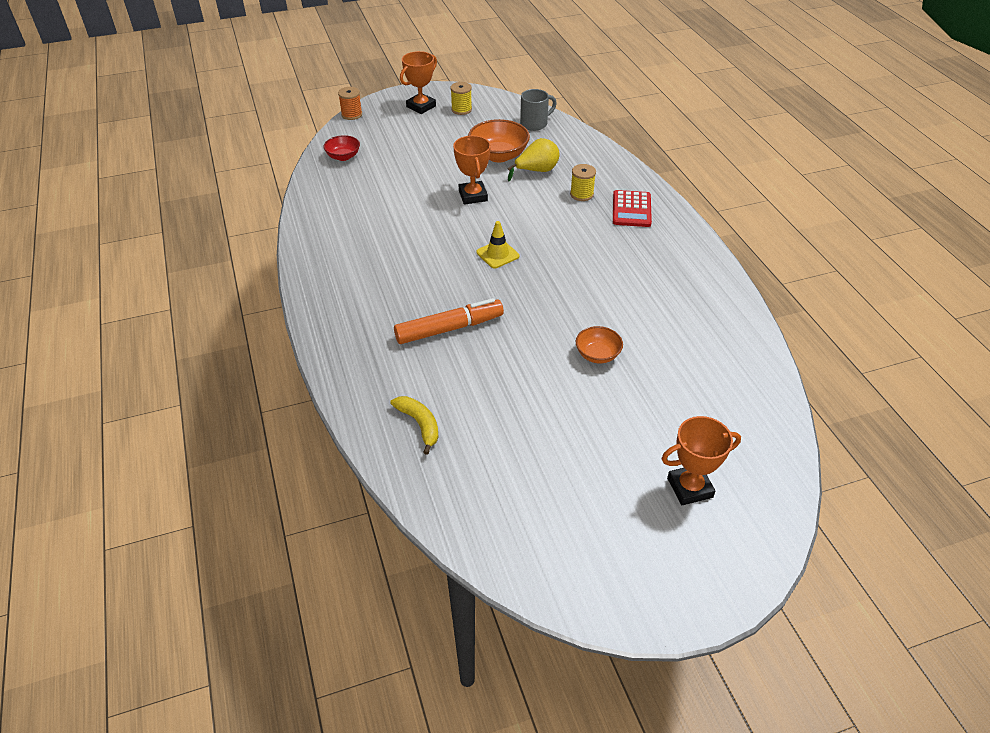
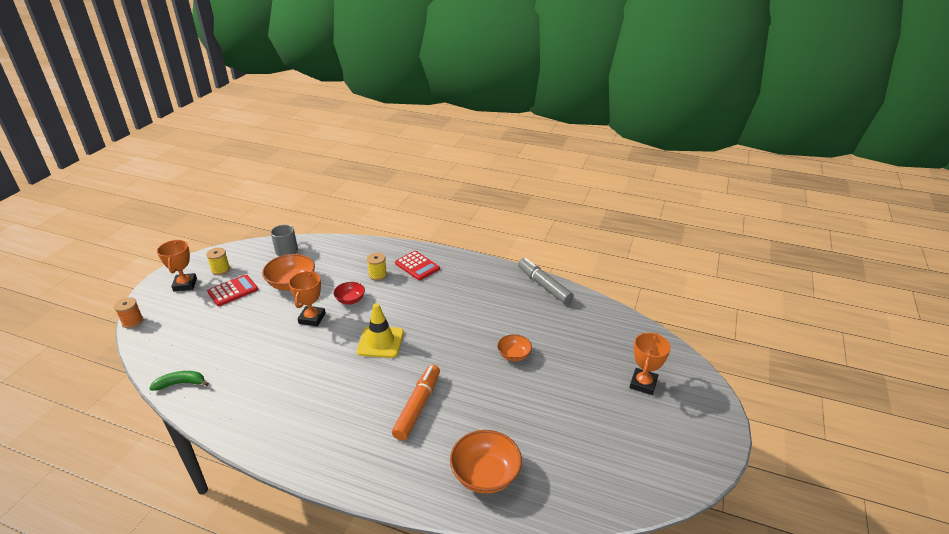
camera: 50 degrees left, 10 degrees down
(321, 183) = (181, 383): none -> green banana
(343, 157) = (171, 354): red bowl -> red bowl (350, 300)
(419, 424) = (485, 475): yellow banana -> orange bowl
(447, 133) = (233, 291): none -> red calculator
(473, 196) = (312, 318): orange trophy -> orange trophy turned 75 degrees clockwise
(497, 254) = (380, 342): yellow traffic cone -> yellow traffic cone, size x1.51
(536, 171) = (330, 278): yellow pear -> none
(738, 316) = (544, 286): none -> grey marker

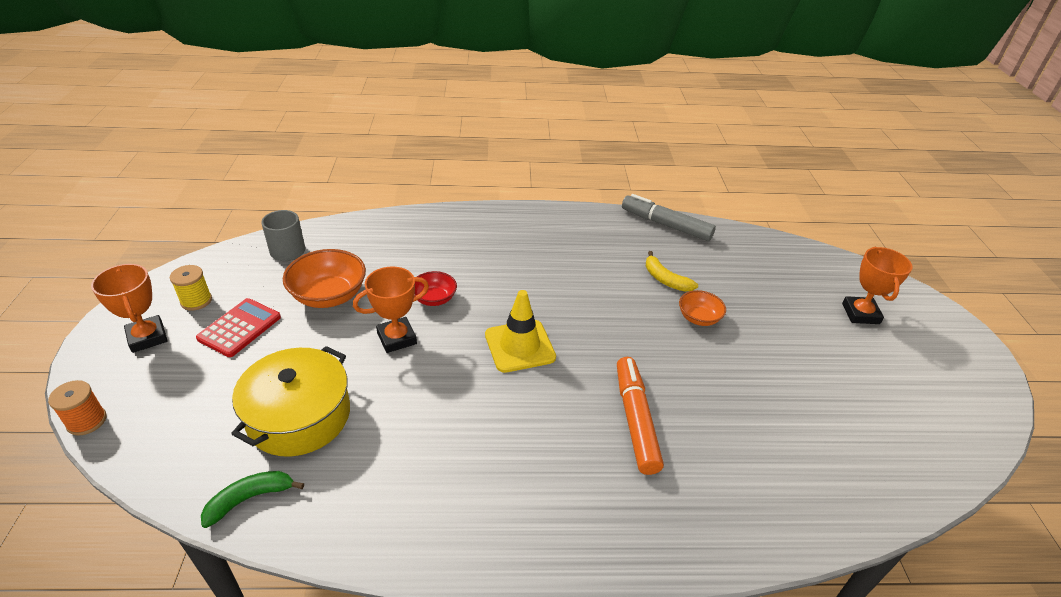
camera: 25 degrees left, 5 degrees up
(231, 348) = (299, 416): none -> yellow pot
(312, 318) = (397, 338): orange trophy -> orange trophy turned 75 degrees clockwise
(378, 275) = (448, 256): yellow spool -> none
(417, 266) = (492, 233): red calculator -> none
(485, 475) = (787, 484): orange bowl -> none
(511, 323) = (665, 279): none -> yellow banana

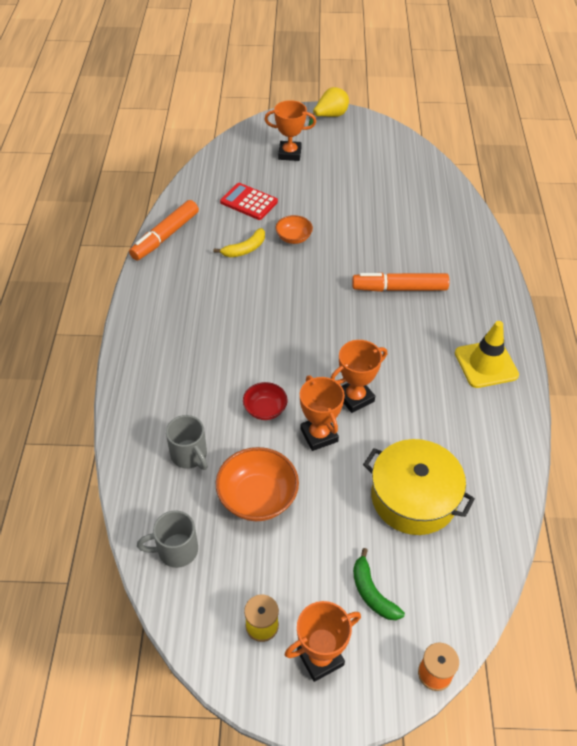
camera: 85 degrees left, 10 degrees up
(239, 328) = (305, 570): red calculator -> red calculator (249, 202)
(250, 499) = (496, 517): green banana -> green banana (372, 592)
(384, 253) = (189, 455): none -> grey mug
(446, 369) = (355, 398): none -> orange trophy
(519, 346) = (327, 349): yellow traffic cone -> yellow traffic cone (486, 364)
(666, 225) = (165, 236): grey marker -> orange marker
(974, 354) = (330, 116): none -> yellow pear

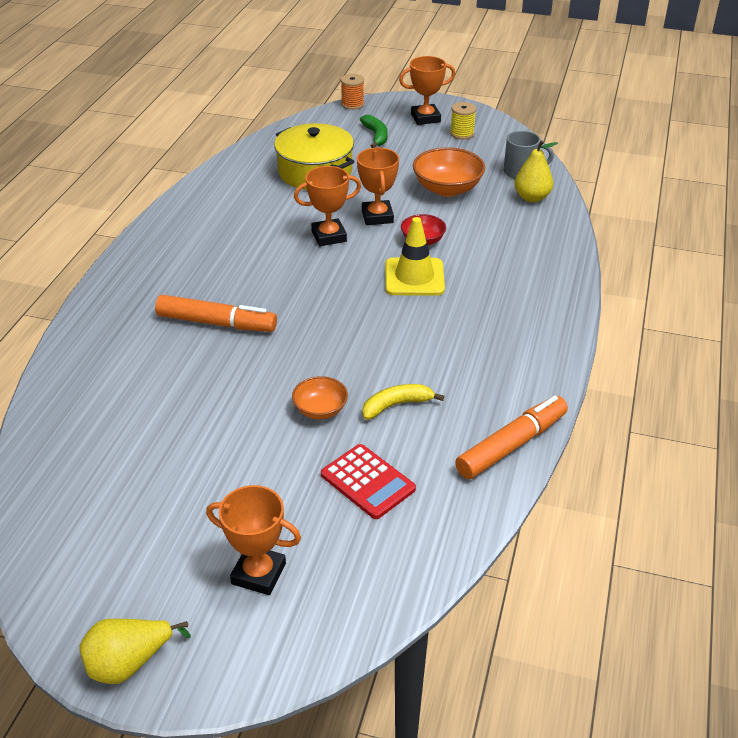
camera: 165 degrees left, 10 degrees down
(161, 501) = (532, 197): none -> yellow pear
(189, 455) = (503, 221): grey mug -> none
(486, 364) = (178, 241): yellow traffic cone -> yellow traffic cone (414, 277)

